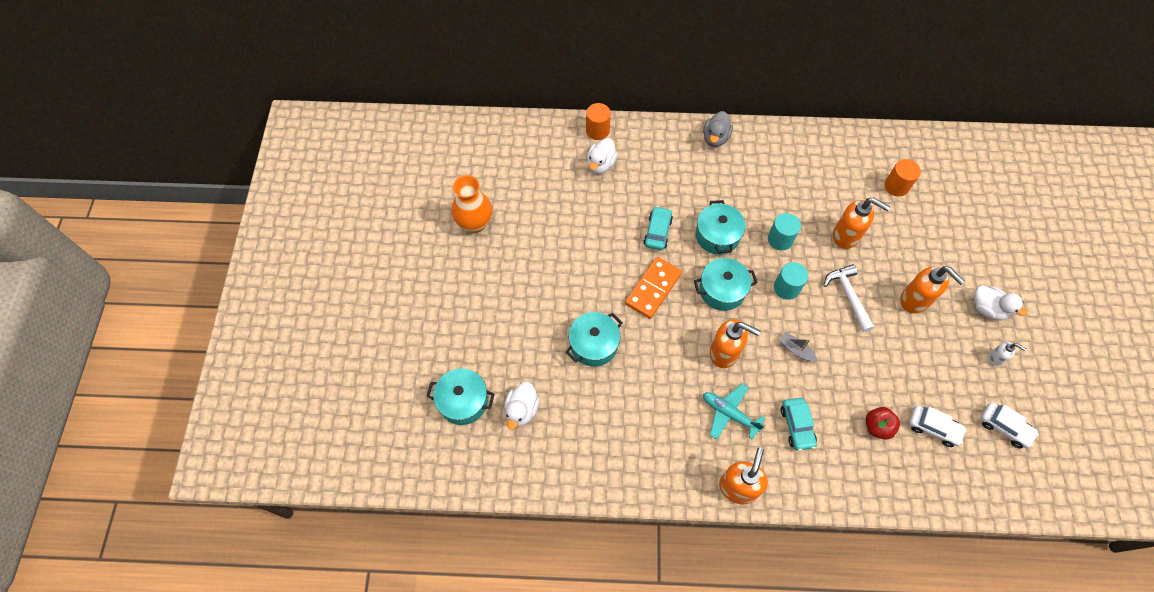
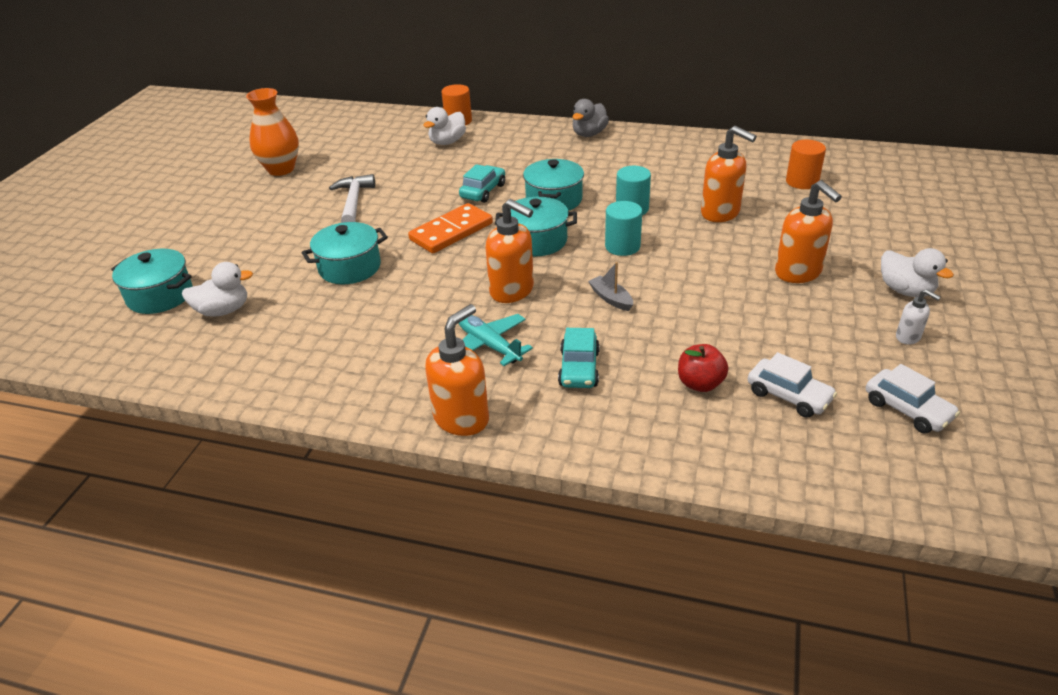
camera: 15 degrees right, 25 degrees down
(522, 410) = (223, 310): white duck -> white duck turned 135 degrees counterclockwise
(848, 296) = (704, 260): white hammer -> white hammer (353, 201)

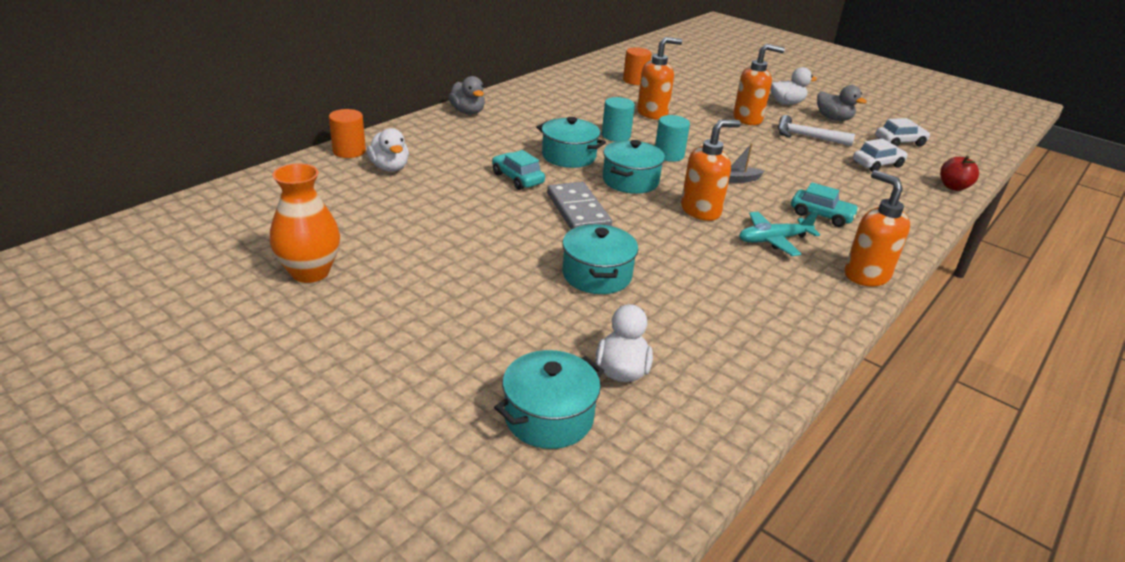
camera: 70 degrees left, 5 degrees down
(353, 201) = (458, 244): white hammer -> white hammer (807, 137)
(451, 231) = (578, 210): orange domino -> grey domino
(700, 384) = (855, 183): red apple -> red apple (953, 187)
(908, 337) = (833, 119): white soap dispenser -> grey duck

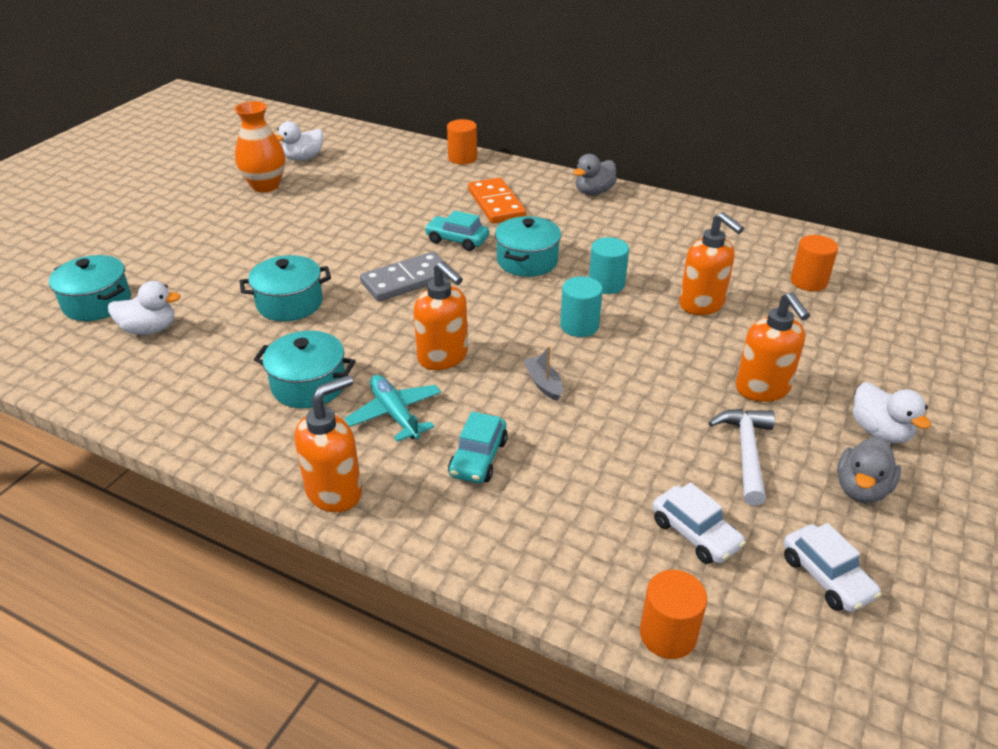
camera: 80 degrees right, 5 degrees up
(390, 168) = (442, 180): white duck -> white duck (303, 158)
(460, 152) = (496, 204): none -> orange domino
(517, 178) = (457, 240): turquoise car -> turquoise car turned 105 degrees counterclockwise
(630, 181) = (491, 304): turquoise pot -> turquoise pot (309, 385)
(953, 187) = (668, 634): red apple -> orange cylinder

